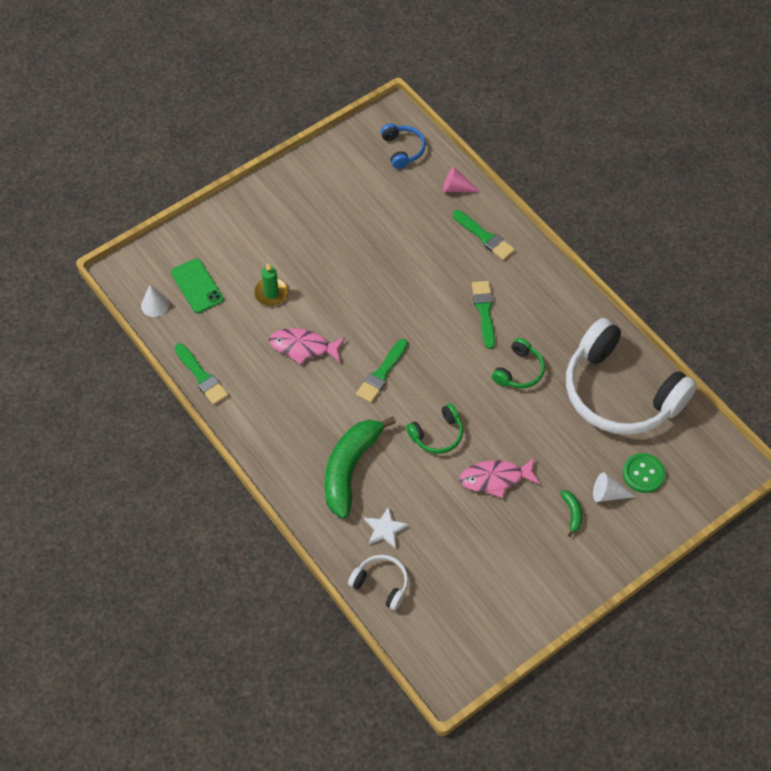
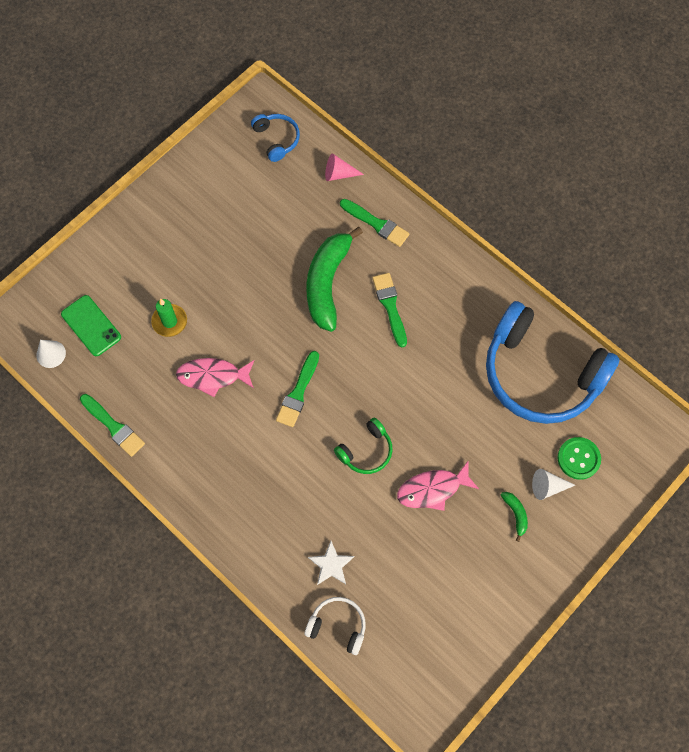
camera: 10 degrees left, 10 degrees up
(350, 469) = (284, 504): green banana -> green banana (327, 283)
(519, 371) = (436, 366): green headphones -> none
(620, 393) = (540, 374): white headphones -> blue headphones

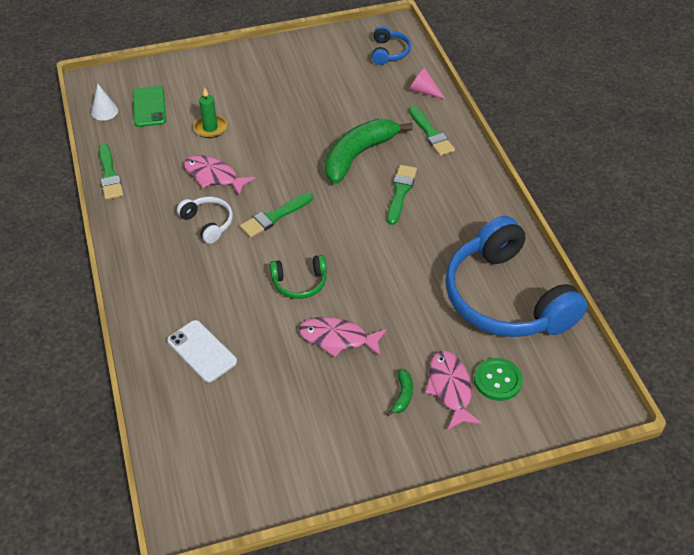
camera: 30 degrees right, 20 degrees down
(331, 564) = (202, 351): white star -> white phone
(338, 626) = (169, 401): white headphones -> white headphones (208, 223)
(547, 487) = (450, 388): white cone -> pink fish

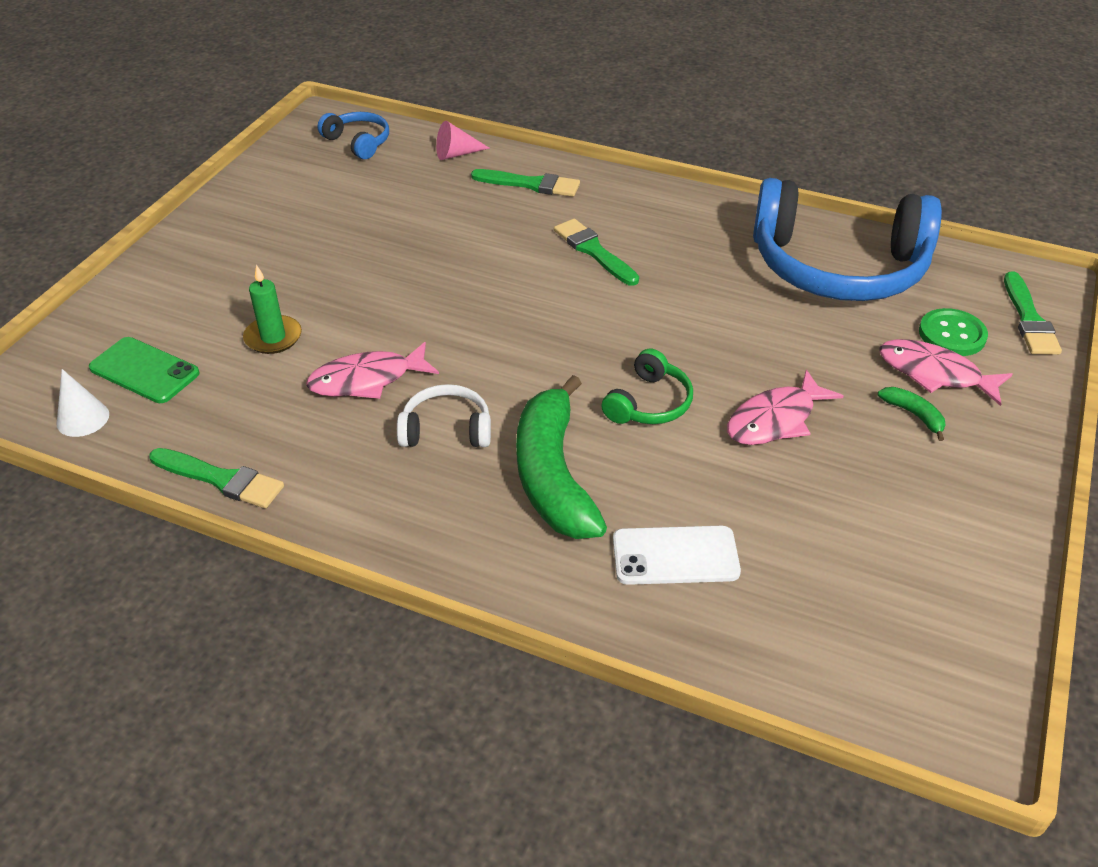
camera: 50 degrees left, 5 degrees down
(274, 216) = (510, 365): green brush -> green brush (1028, 319)
(358, 155) = (493, 249): green banana -> green banana (553, 475)

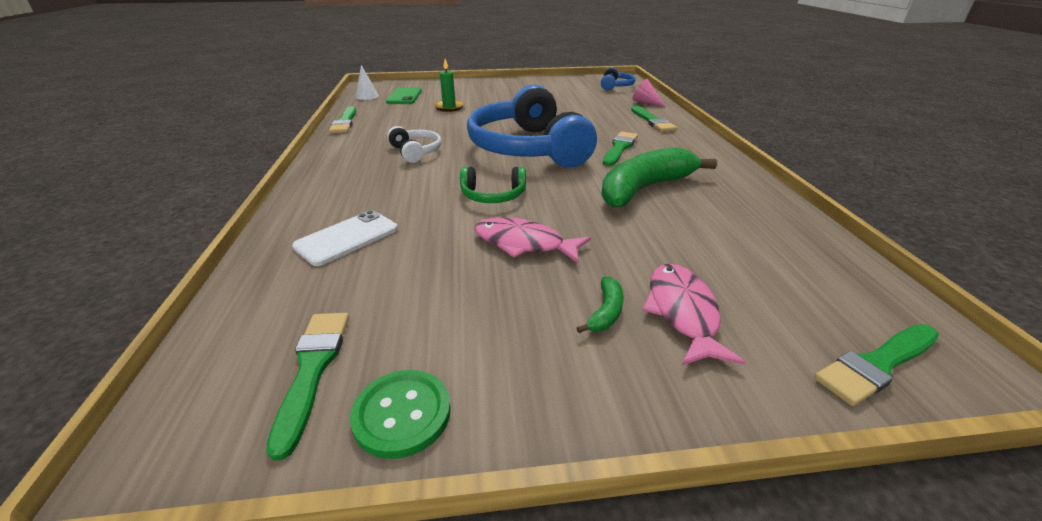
camera: 60 degrees right, 10 degrees down
(367, 380) = (438, 128): pink fish -> none
(553, 475) = (399, 184): green banana -> green banana (645, 188)
(675, 556) = (347, 238): white phone -> white phone turned 75 degrees clockwise
(837, 267) = (753, 229): blue headphones -> blue headphones (528, 148)
(909, 622) = (312, 370): none -> green brush
(952, 334) = (759, 311): green button -> green button (402, 414)

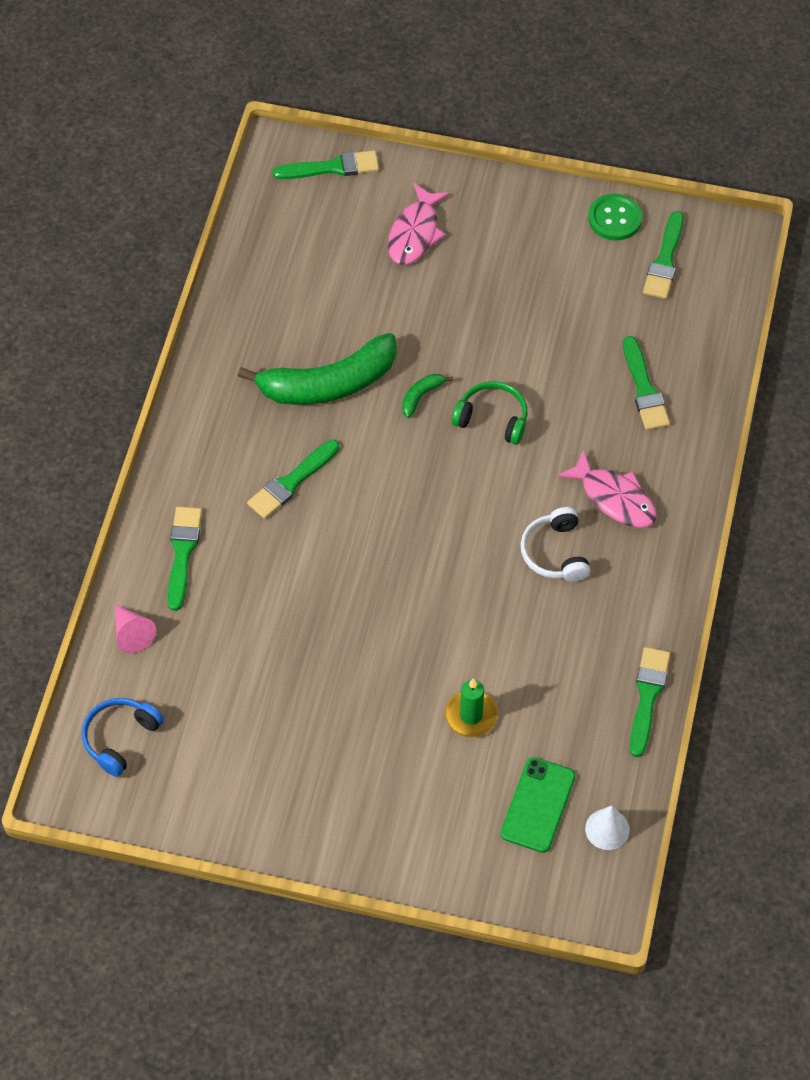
camera: 160 degrees left, 25 degrees up
(347, 238) = (644, 389): white phone -> green brush
(524, 243) = (492, 335): pink fish -> pink fish (614, 498)
(528, 148) = (408, 518): blue headphones -> none
(606, 312) = (466, 248): green banana -> green banana (421, 396)

